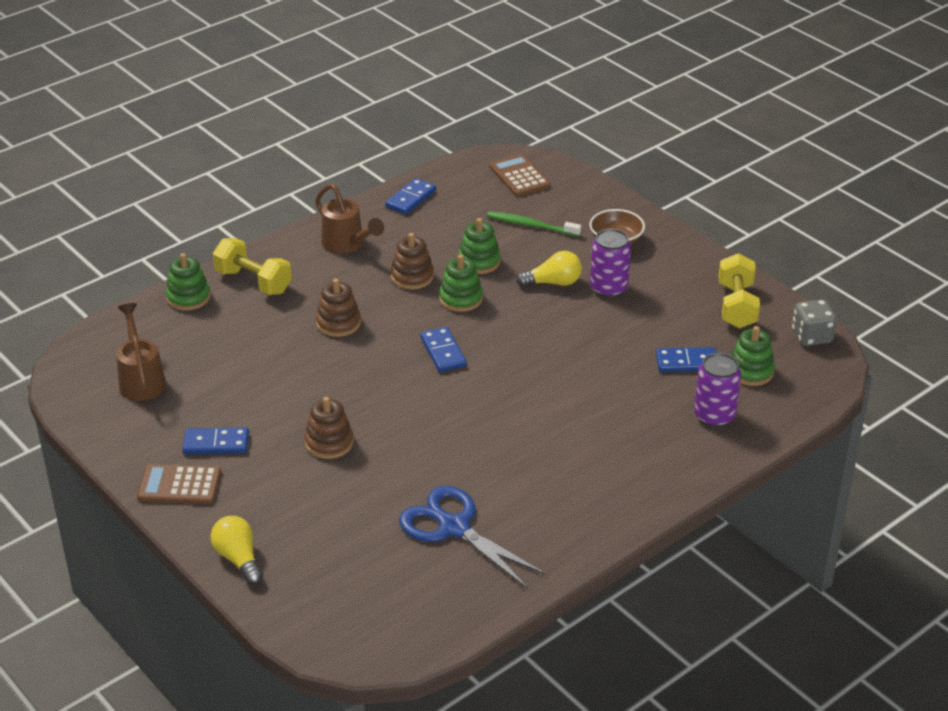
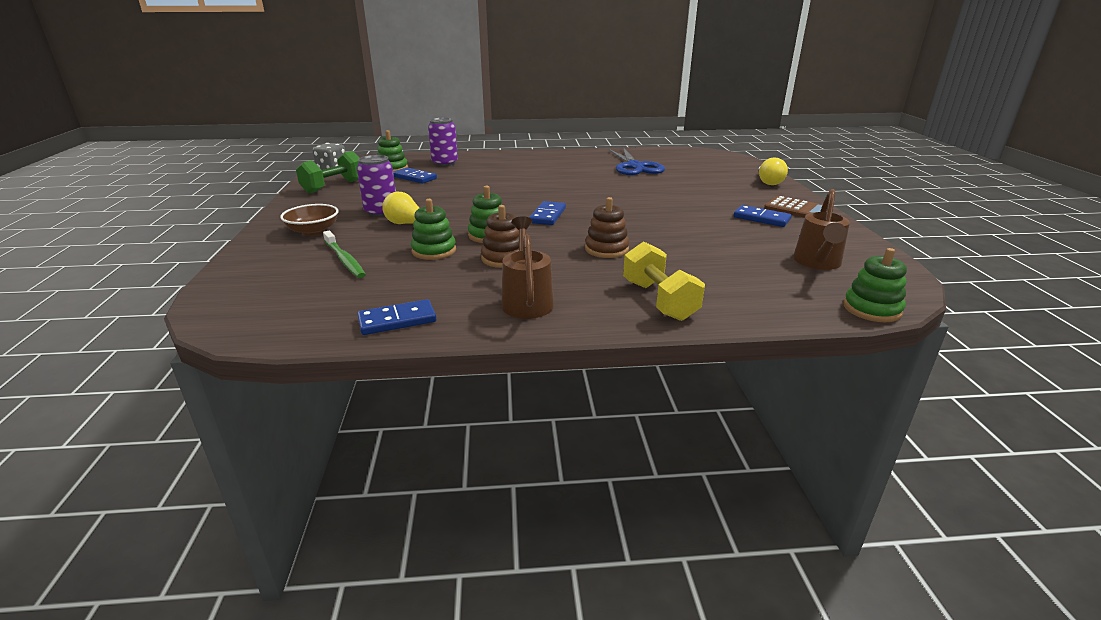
camera: 145 degrees left, 10 degrees down
(188, 297) = (743, 309): green stacking toy -> green stacking toy (872, 309)
(329, 443) = (677, 202): brown stacking toy -> none
(519, 176) = (261, 300): brown calculator -> none
(736, 306) = (334, 186): yellow dumbbell -> green dumbbell

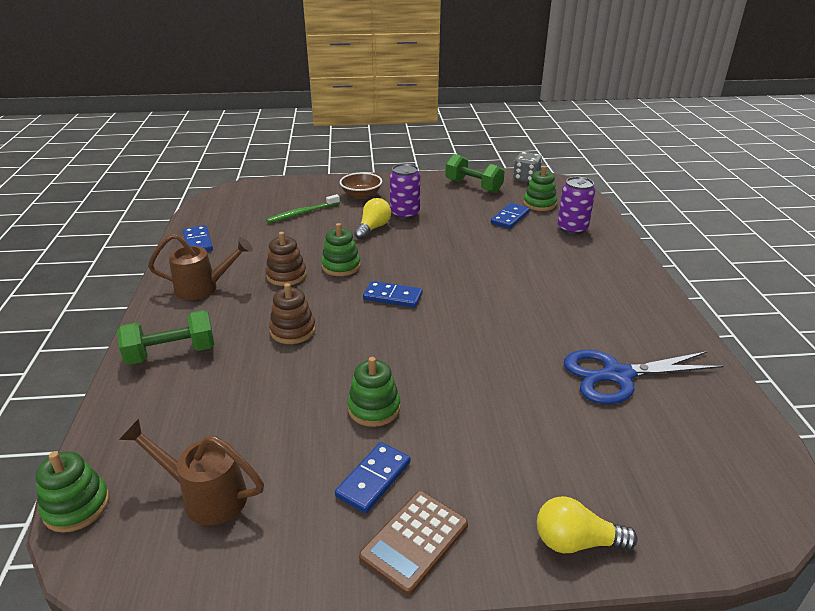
camera: 90 degrees right, 5 degrees up
(434, 251) = (311, 244): green stacking toy -> green stacking toy (374, 408)
(659, 300) = (171, 353): yellow dumbbell -> green dumbbell

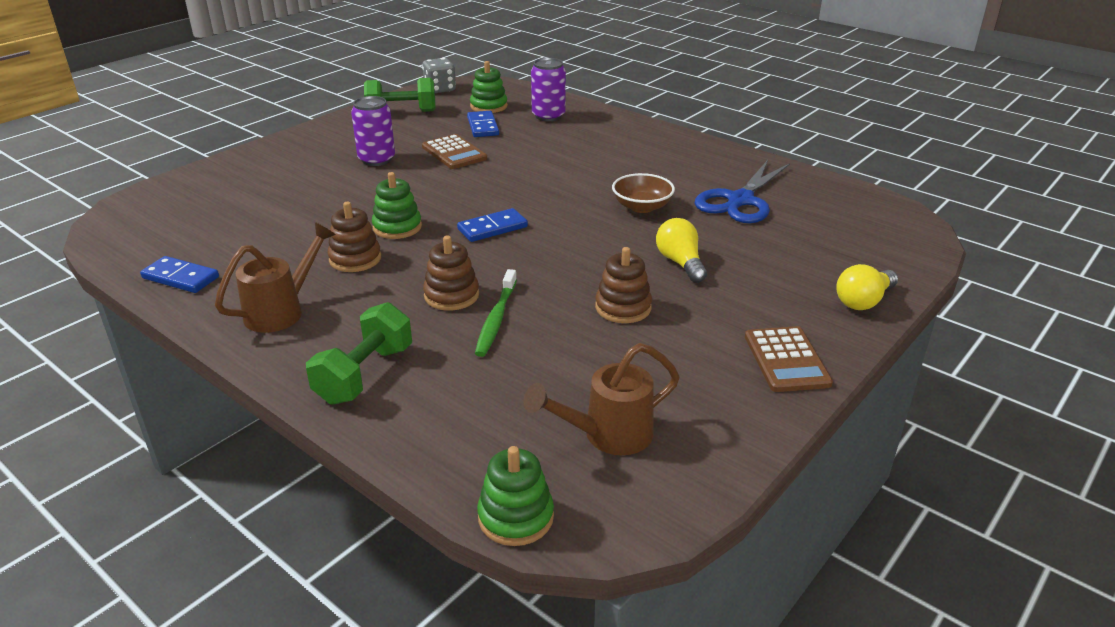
camera: 45 degrees left, 0 degrees up
(302, 213) = (259, 201): green toothbrush -> green toothbrush (496, 319)
(361, 195) = (296, 160): brown bowl -> brown bowl (642, 207)
(373, 228) = (367, 184): yellow light bulb -> yellow light bulb (680, 263)
(373, 479) = (702, 346): blue domino -> none
(374, 408) = (623, 307): green stacking toy -> brown stacking toy
(459, 229) = (454, 153): none -> brown calculator

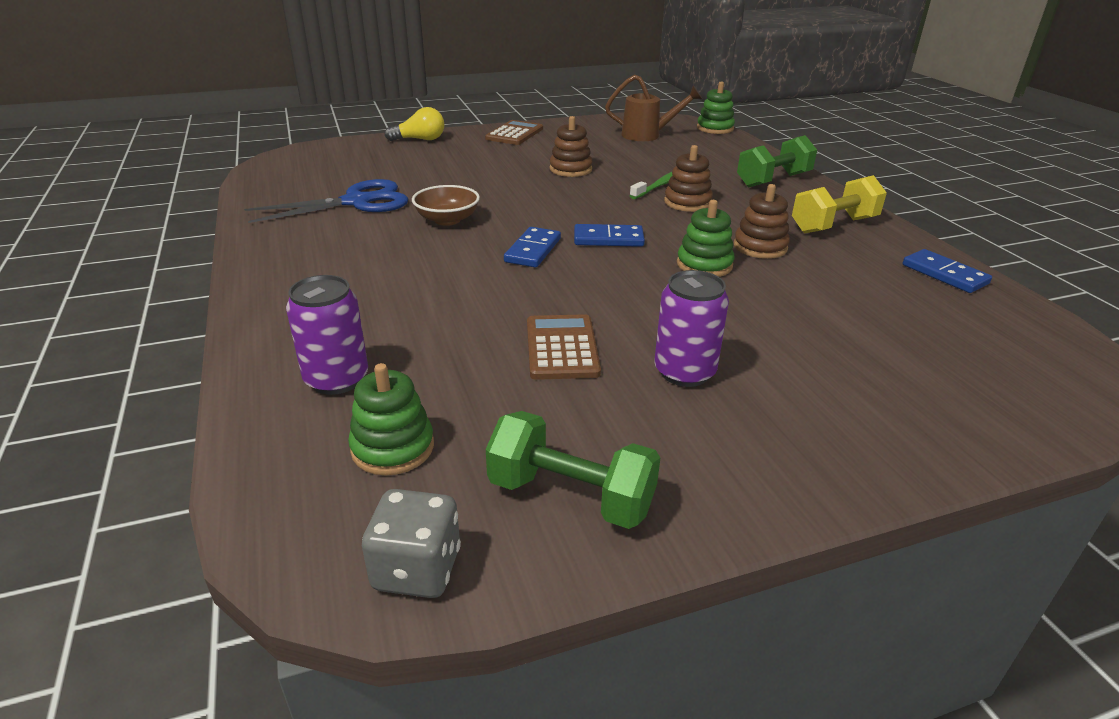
camera: 150 degrees left, 0 degrees up
(282, 310) = (833, 225): brown watering can -> yellow dumbbell
(483, 126) = (465, 391): blue domino -> blue domino (533, 250)
(680, 263) = (491, 179): yellow light bulb -> none

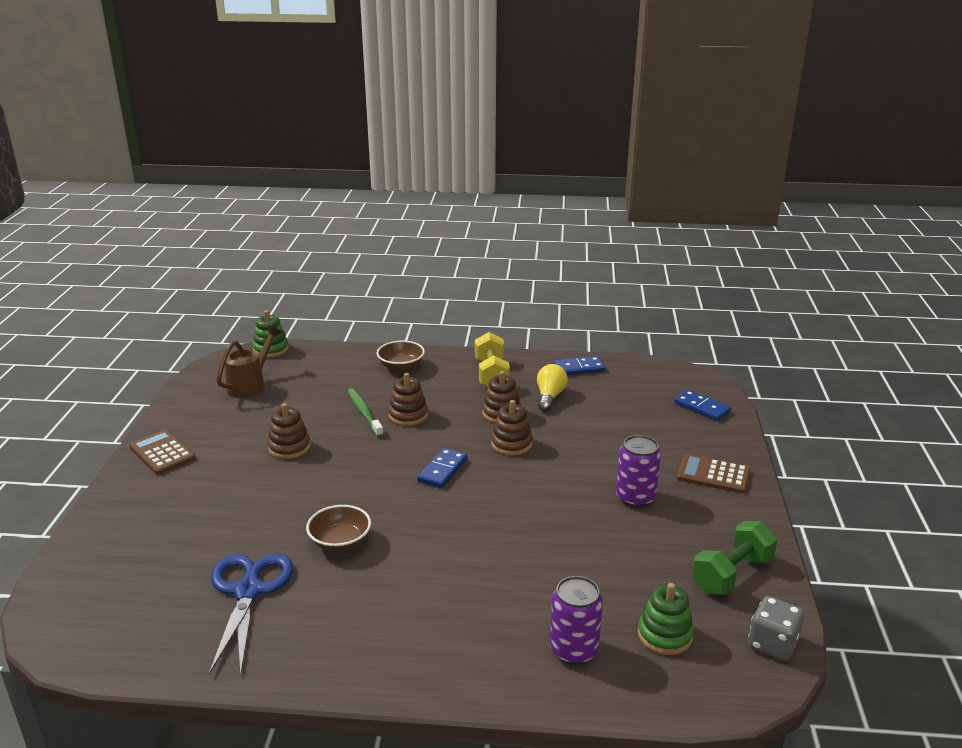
camera: 65 degrees left, 5 degrees down
(420, 139) = (108, 516): yellow light bulb -> yellow light bulb (549, 397)
(533, 250) = (435, 511): blue domino -> blue domino (701, 408)
(561, 348) = (585, 536): brown calculator -> brown calculator (713, 474)
(704, 265) = (511, 444): green stacking toy -> brown stacking toy
(773, 180) = (401, 366): green dumbbell -> brown bowl

